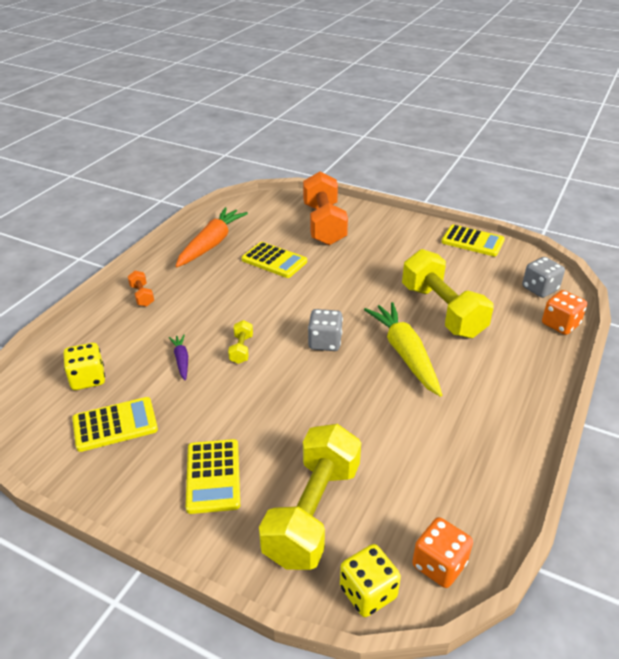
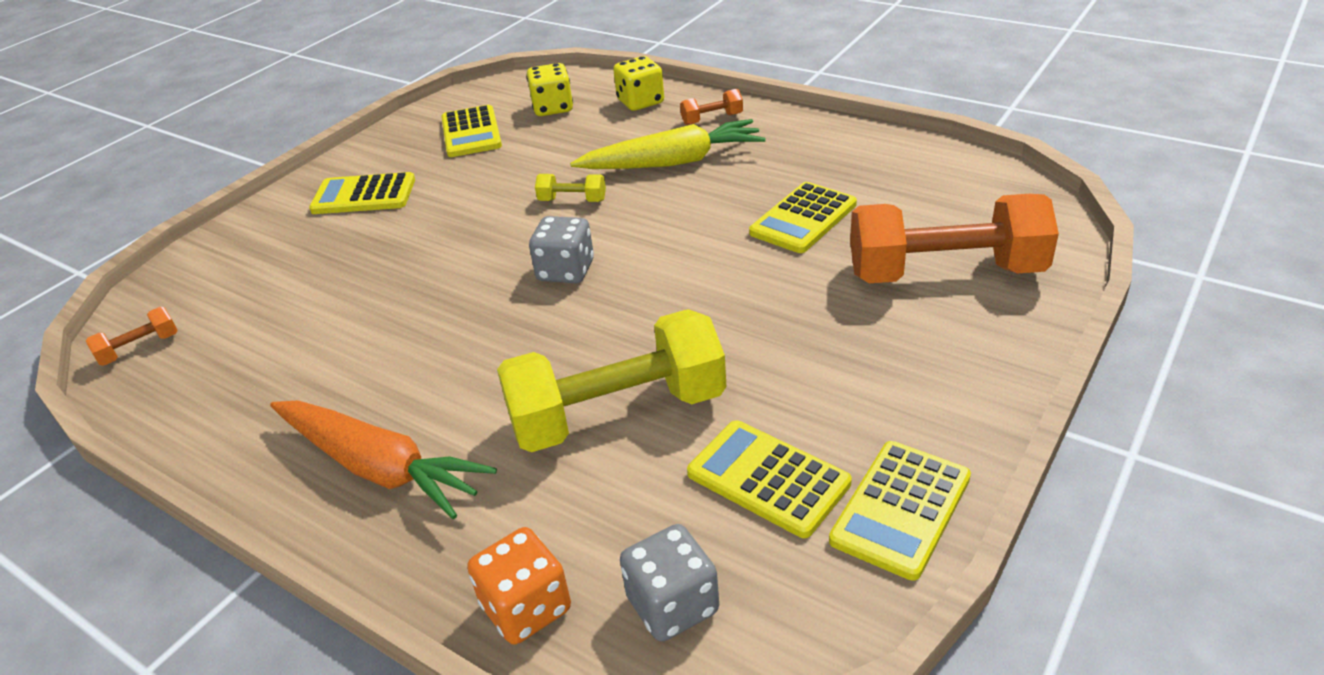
camera: 100 degrees right, 0 degrees up
(181, 360) = (565, 160): purple carrot -> none
(211, 244) = (854, 158): orange carrot -> orange carrot (379, 467)
(313, 512) = (272, 260): yellow dumbbell -> none
(368, 592) = (152, 295): yellow dice -> yellow dice (640, 102)
(405, 354) = (509, 353): yellow carrot -> yellow carrot (672, 162)
(439, 564) = (140, 349): orange dice -> orange dumbbell
(468, 269) = (768, 478): none -> yellow calculator

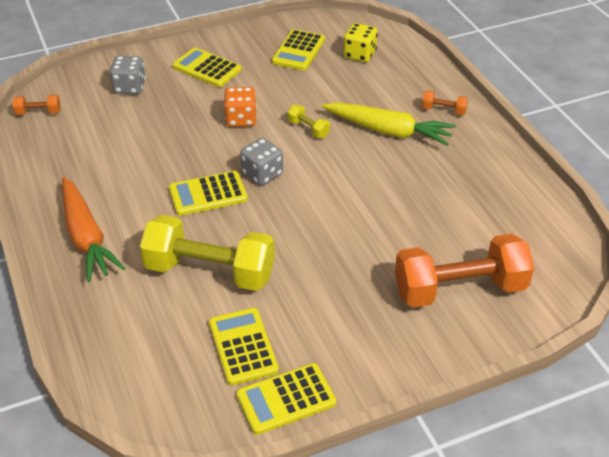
camera: 30 degrees right, 5 degrees up
(526, 608) = (88, 341): orange dice -> orange dice (241, 119)
(640, 102) = (414, 75): yellow dice -> none
(672, 605) = (144, 377): grey dice -> grey dice (130, 87)
(803, 219) = (420, 210): yellow calculator -> yellow calculator (208, 194)
(945, 273) = (459, 289): orange dumbbell -> orange dumbbell turned 45 degrees counterclockwise

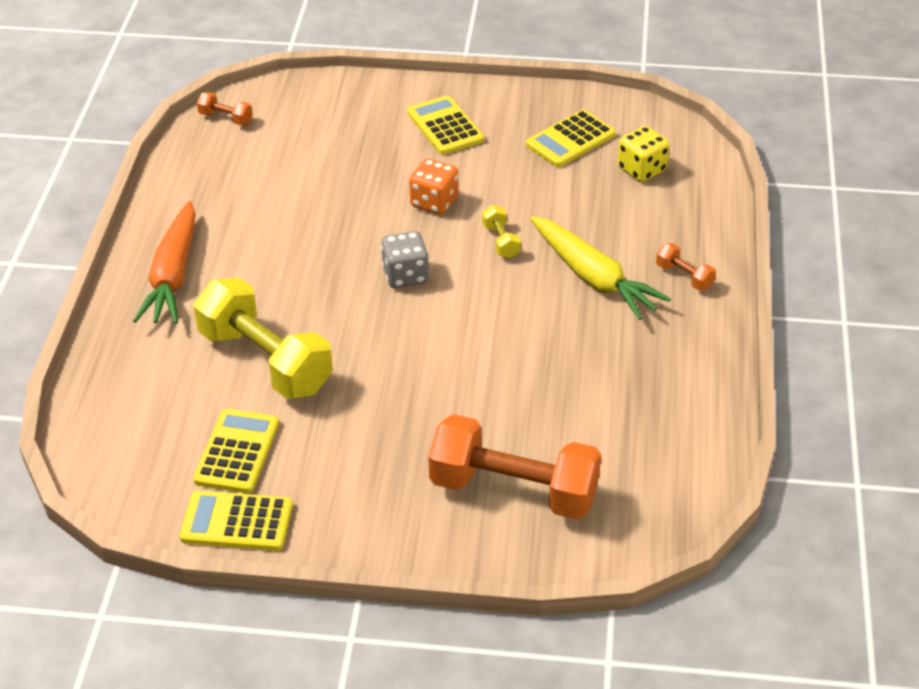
camera: 30 degrees right, 0 degrees up
(130, 87) = (342, 121): grey dice -> none
(208, 194) = (329, 276): yellow calculator -> none

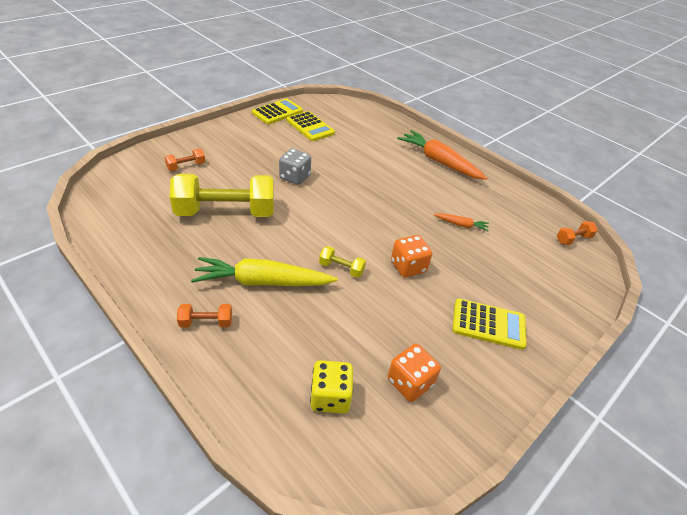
camera: 125 degrees right, 0 degrees up
(265, 361) = (351, 155): yellow dumbbell -> yellow dumbbell (226, 212)
(307, 199) = (461, 225): none -> orange carrot
(405, 275) = (357, 219): grey dice -> grey dice (294, 177)
(514, 490) = (186, 166): orange dumbbell -> orange dumbbell, size x0.42
(570, 140) = (410, 382): yellow calculator -> orange dice

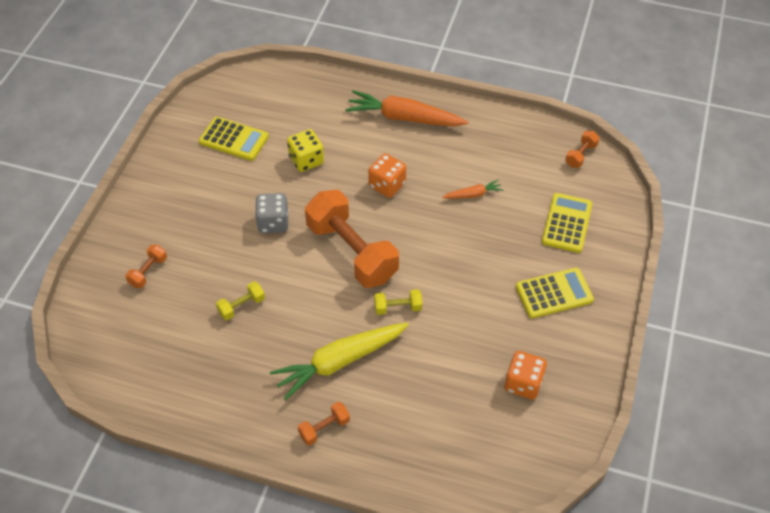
camera: 25 degrees left, 10 degrees up
(226, 212) = (241, 306): yellow dumbbell -> yellow dumbbell, size x0.42
(277, 112) = (179, 136): yellow calculator -> yellow calculator (567, 223)
(330, 397) = (472, 431): yellow dice -> yellow dice (306, 160)
(336, 217) = (352, 252): none -> orange dumbbell
(408, 267) = (454, 271): orange dice -> orange dice (387, 185)

